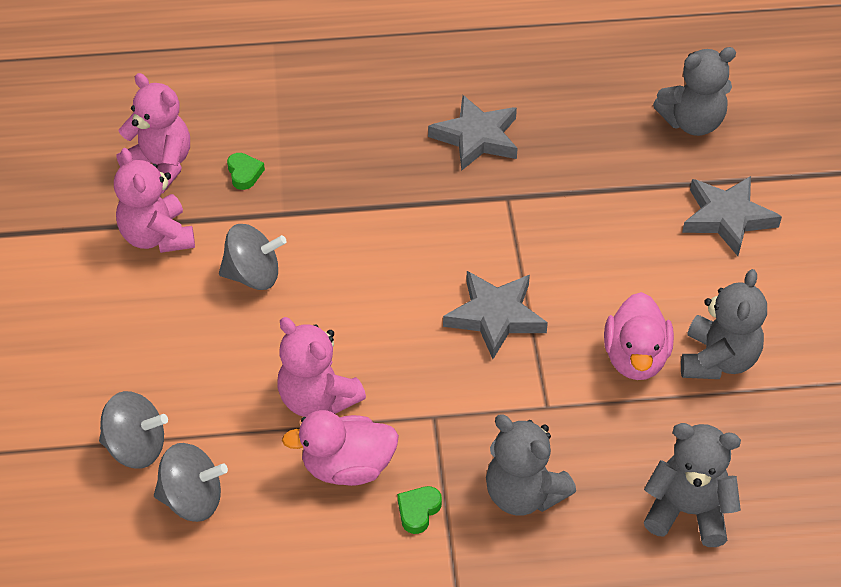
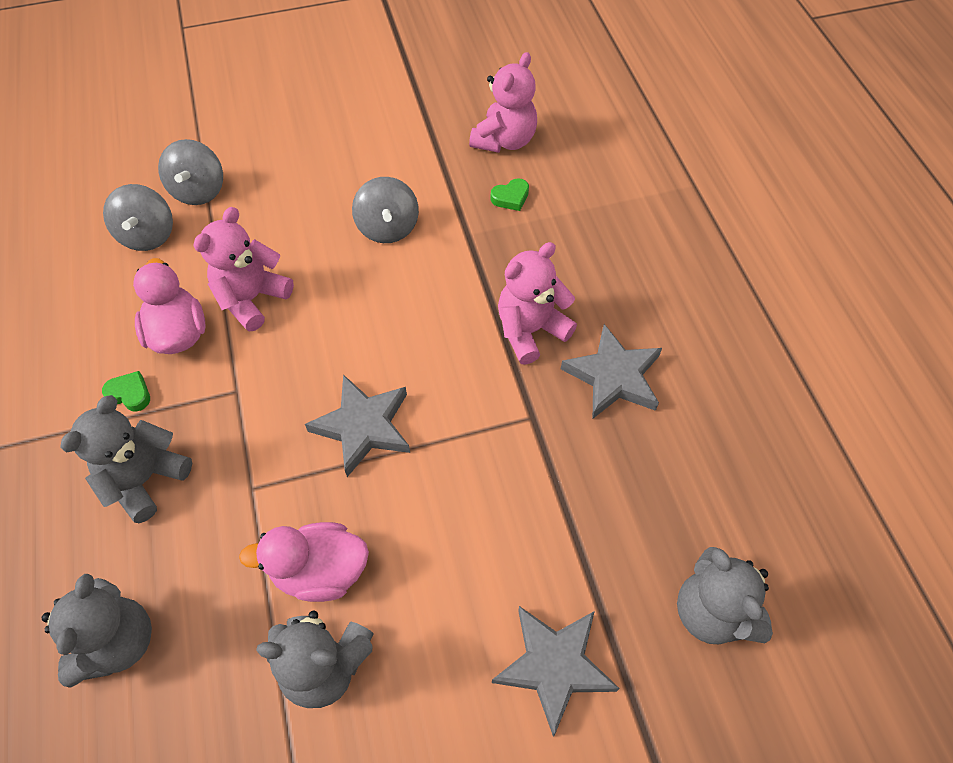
camera: 80 degrees right, 10 degrees up
(157, 237) = (421, 156): pink teddy bear -> pink teddy bear (530, 330)

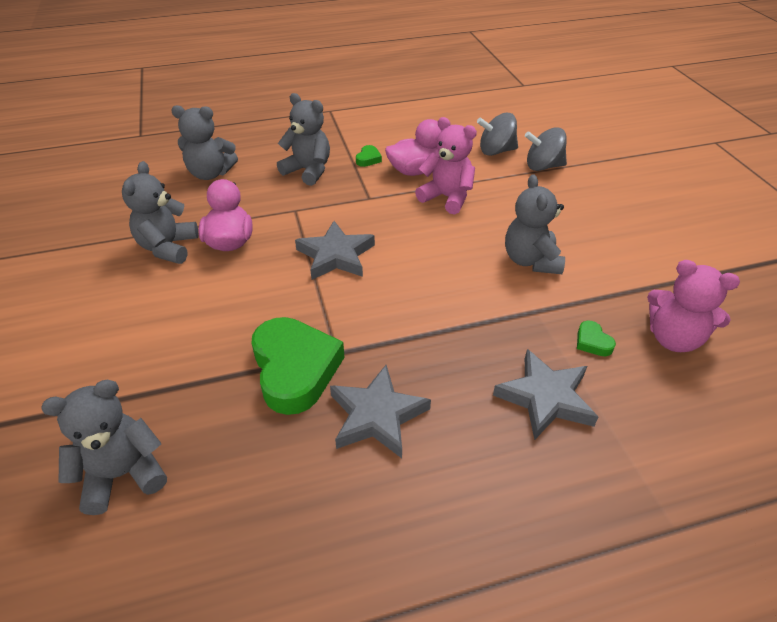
camera: 90 degrees right, 15 degrees down
(388, 228) = (531, 260): grey spinning top -> grey teddy bear
(530, 330) = (428, 353): pink teddy bear -> none
(554, 666) = (121, 359): grey star -> grey star (545, 398)
(559, 457) = (295, 369): none -> green heart

